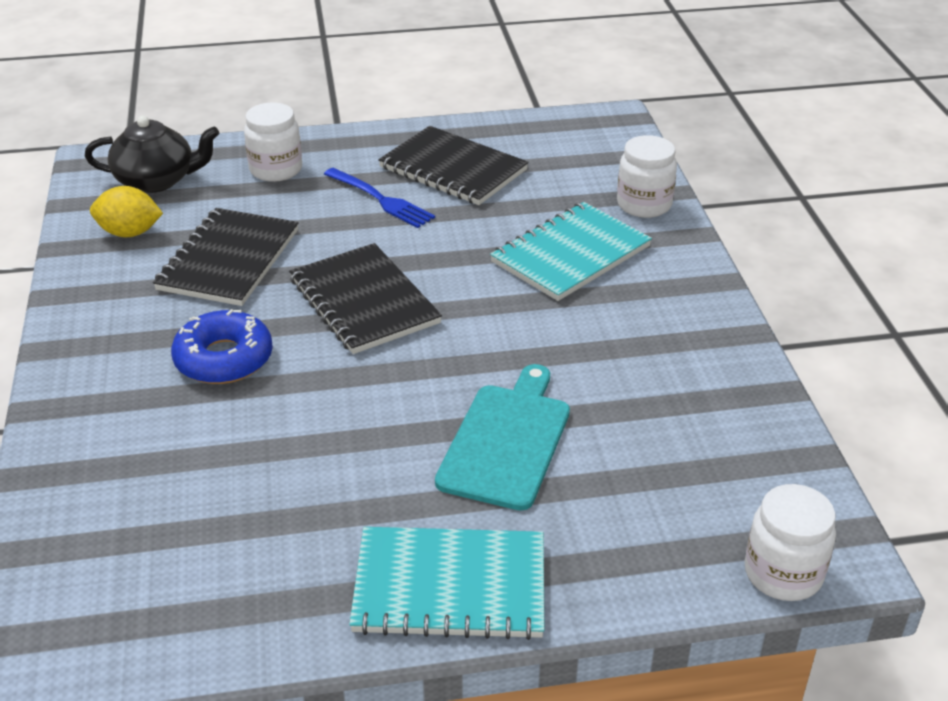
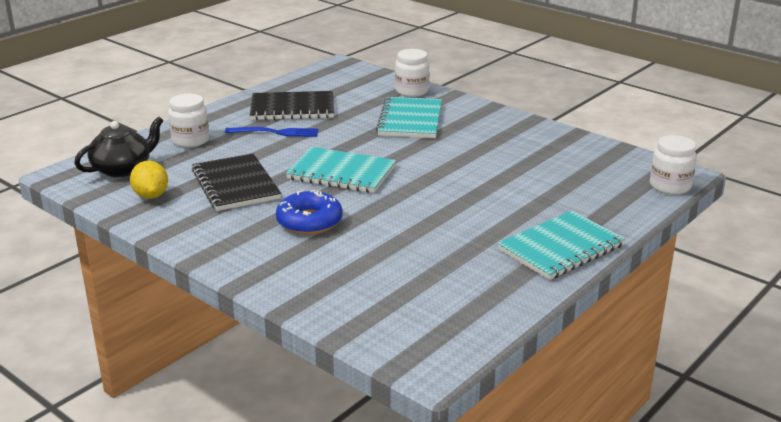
camera: 40 degrees left, 10 degrees down
(129, 233) = (151, 196): yellow lemon -> yellow lemon turned 75 degrees counterclockwise
(364, 301) = (341, 173): black notebook -> turquoise notebook
(506, 441) = (499, 193): turquoise cutting board -> none

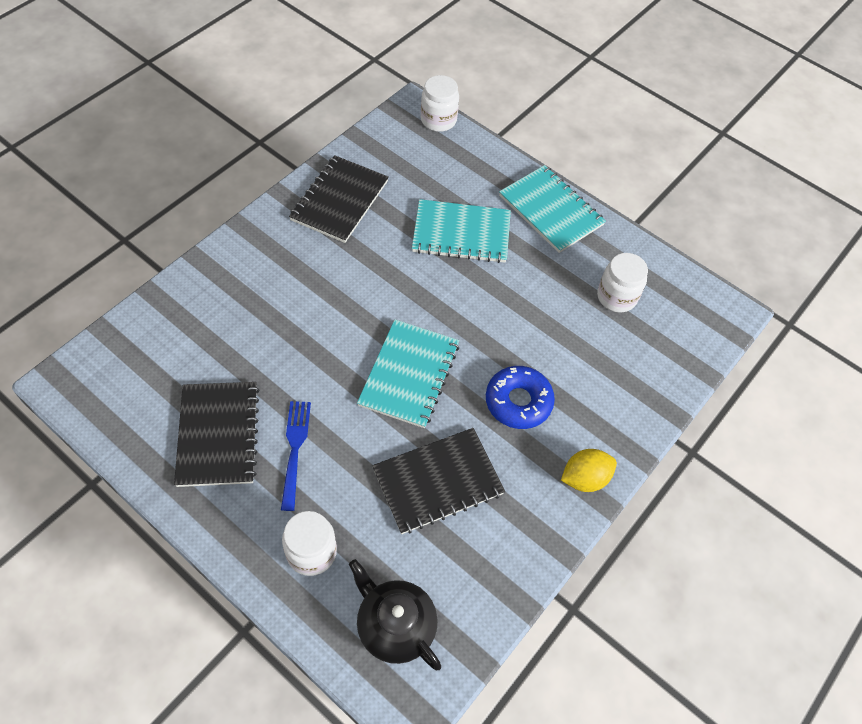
camera: 95 degrees left, 30 degrees up
(151, 196) = (467, 574): yellow lemon -> yellow lemon (584, 478)
(410, 120) = (272, 305): turquoise notebook -> turquoise notebook (461, 233)
(412, 91) = (181, 300): white jar -> white jar (616, 297)
(534, 142) = (339, 200): none -> black notebook

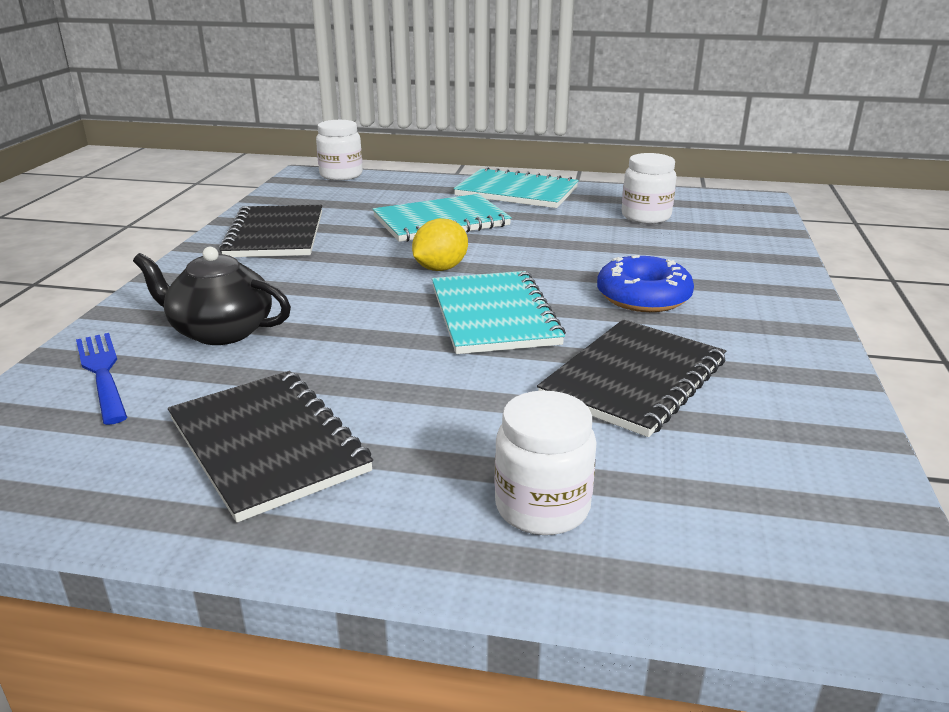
camera: 25 degrees left, 30 degrees down
(295, 449) = (406, 418): blue fork -> blue fork (102, 373)
(395, 625) = (759, 531): black teapot -> black teapot (220, 331)
(584, 478) = (789, 322): yellow lemon -> yellow lemon (440, 268)

